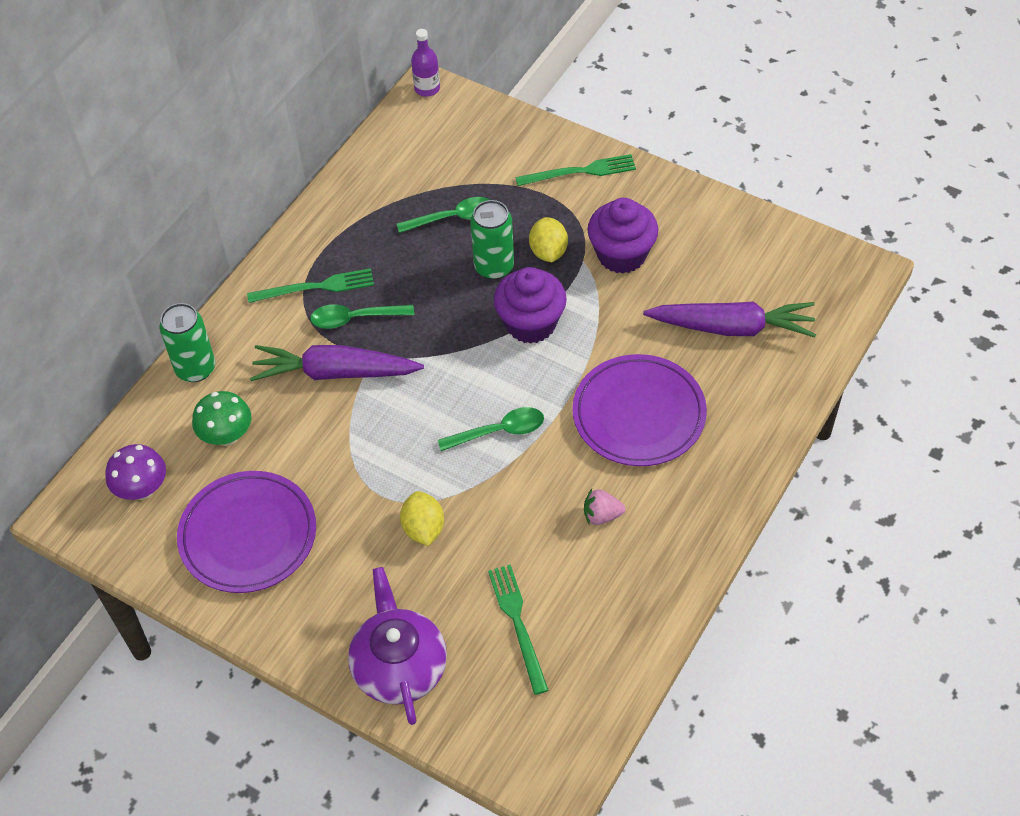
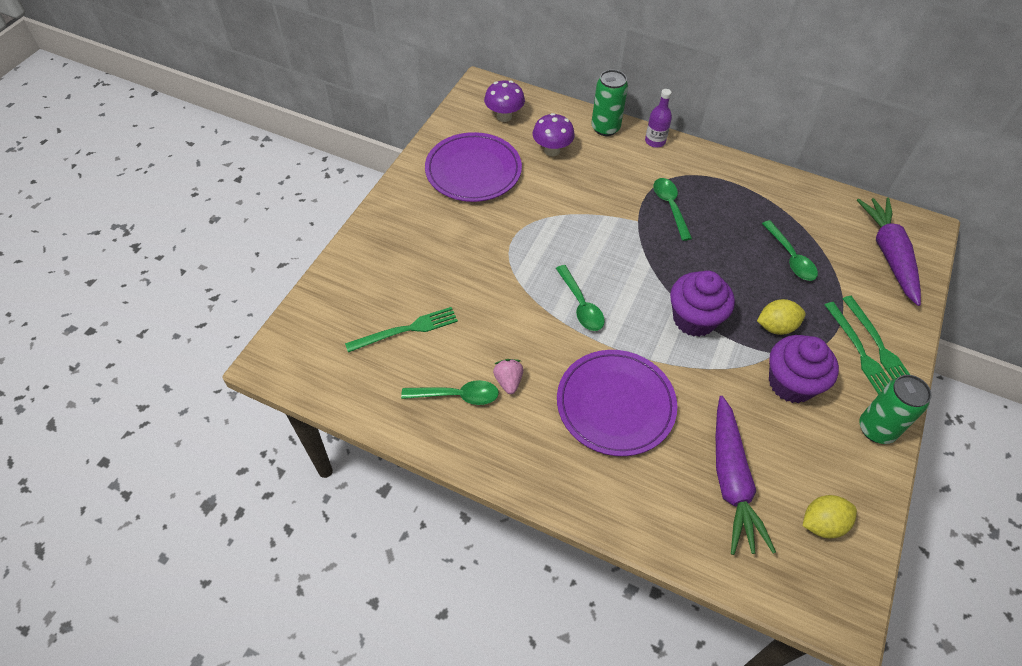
camera: 80 degrees right, 0 degrees up
(227, 436) = (552, 150): green mushroom -> purple mushroom
(316, 287) = (694, 181): green fork -> green fork (860, 352)
(334, 373) = (617, 200): purple carrot -> purple carrot (888, 254)
(399, 666) = (371, 262): purple teapot -> none
(423, 529) = (486, 265): yellow lemon -> yellow lemon (822, 523)
(427, 88) = (927, 228): purple bottle -> purple bottle (655, 141)
(494, 267) = (747, 289): green can -> green can (876, 429)
(618, 569) = (457, 395): none -> green spoon

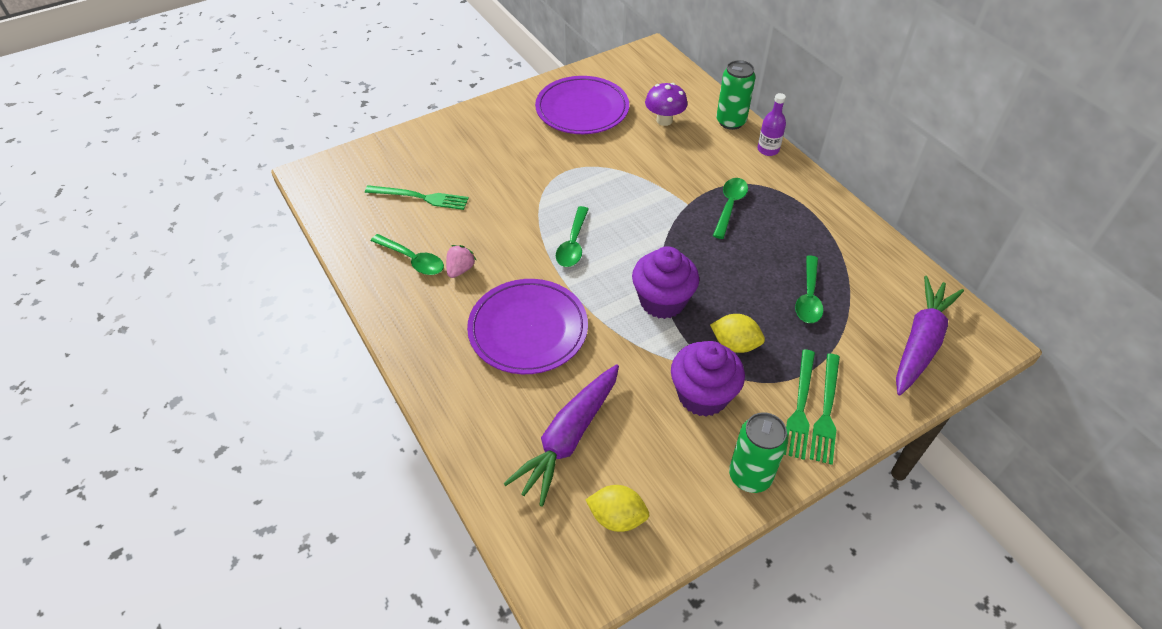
camera: 35 degrees right, 5 degrees down
(504, 116) = (648, 79): purple mushroom -> none

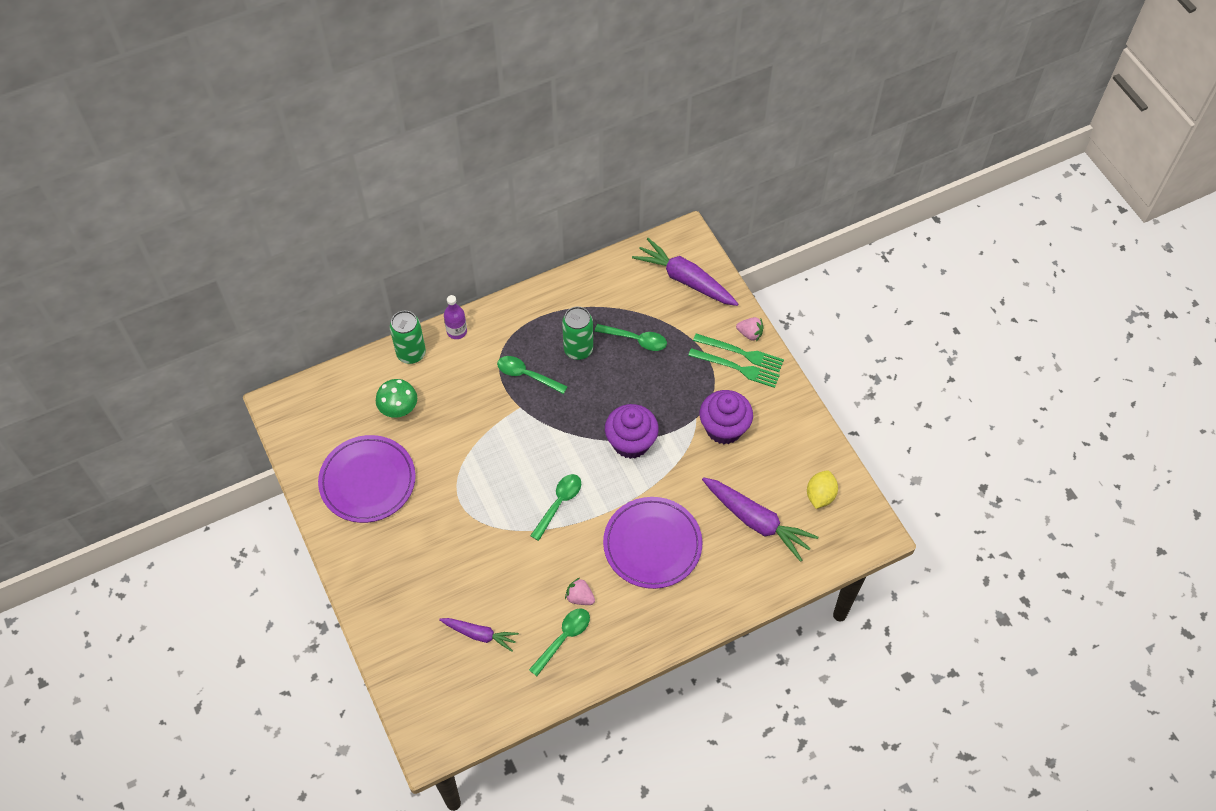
camera: 85 degrees left, 10 degrees up
(420, 197) = (480, 635): green fork -> purple carrot
(573, 244) = (559, 503): green spoon -> green spoon turned 75 degrees counterclockwise
(664, 120) = (399, 409): purple mushroom -> green mushroom
(735, 344) = (678, 399): yellow lemon -> none
(750, 476) = (791, 410): green can -> green can (578, 349)
(861, 420) = (750, 334): none -> pink strawberry

